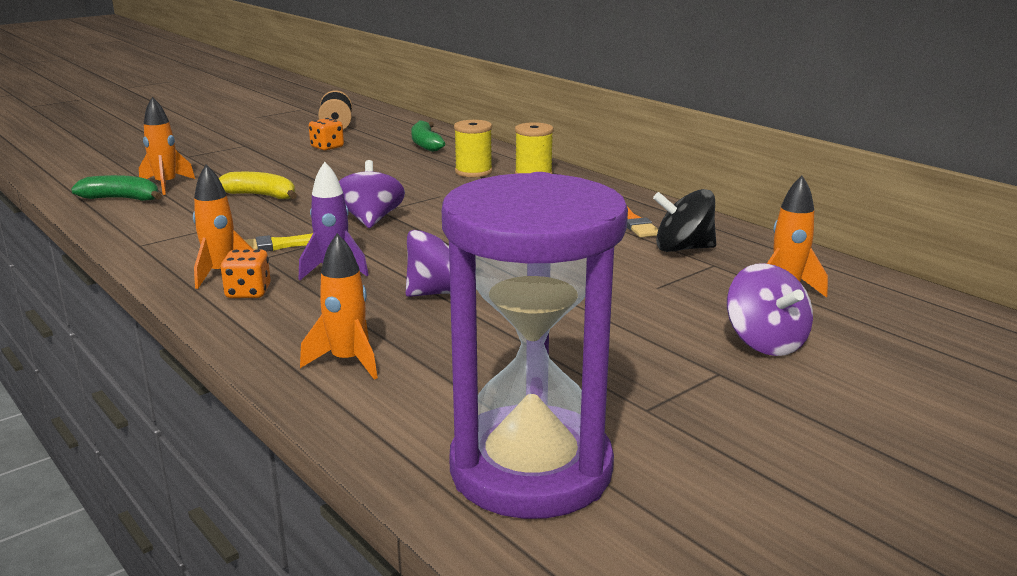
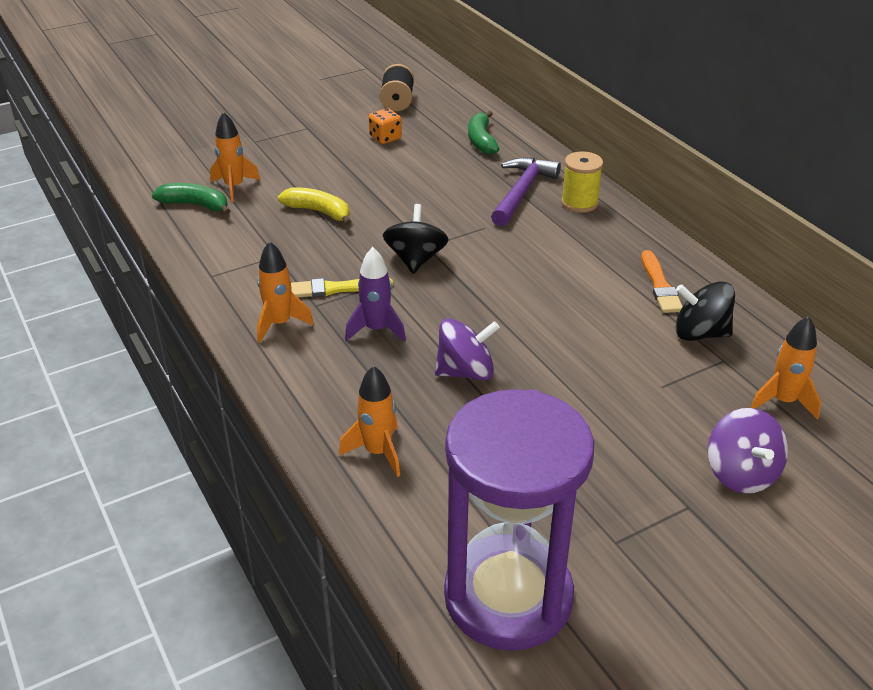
camera: 10 degrees right, 15 degrees up
(248, 292) = (301, 352): orange dice -> none
(371, 220) = (415, 260): purple spinning top -> black spinning top
(473, 172) = (522, 192): yellow spool -> purple hammer

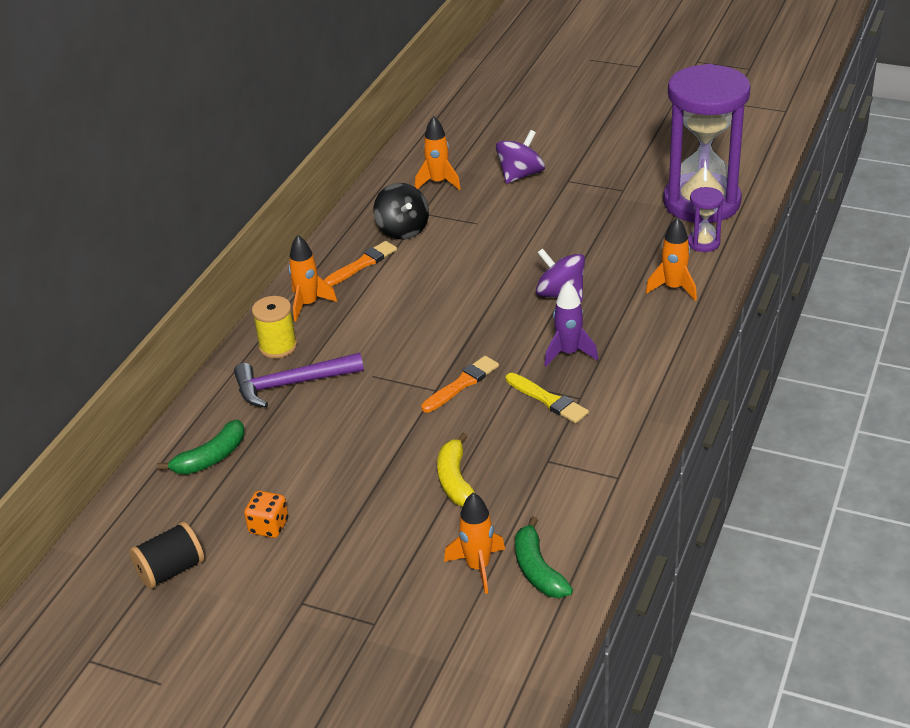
camera: 125 degrees left, 0 degrees up
(279, 324) = (622, 400): orange rocket -> orange rocket (308, 304)
(415, 260) = (461, 384): black spinning top -> orange brush
(424, 533) = (703, 243): none -> purple hourglass

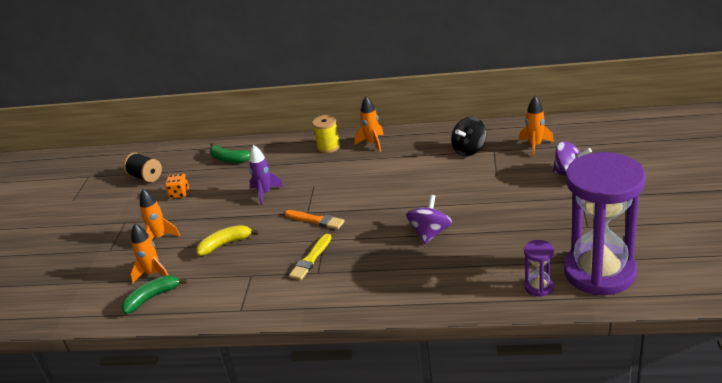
camera: 75 degrees right, 5 degrees down
(291, 384) = (296, 162): purple hammer -> none
(362, 264) = (422, 147): orange brush -> none
(568, 353) = (364, 254): purple rocket -> purple rocket (265, 193)
(673, 288) = (466, 285): orange rocket -> orange rocket (160, 237)

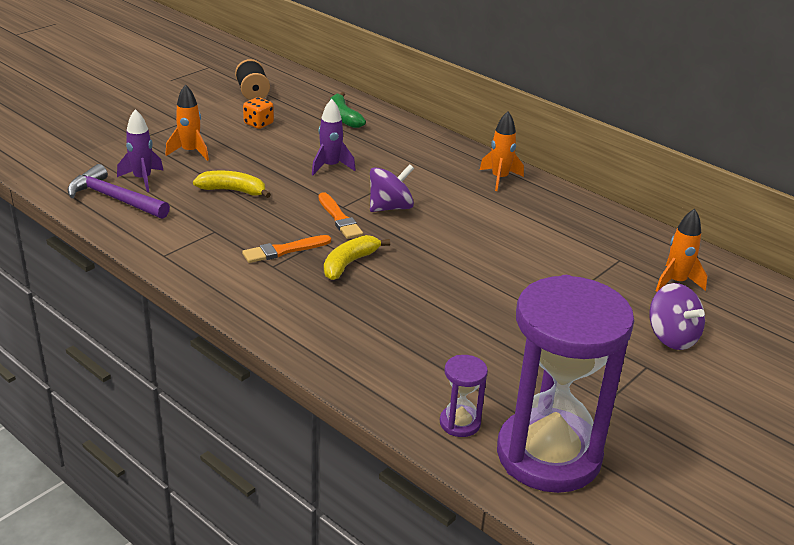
camera: 30 degrees right, 0 degrees up
(152, 297) = (114, 198): green banana -> purple hammer
(153, 274) = (142, 179): orange rocket -> purple rocket
(311, 259) = (284, 250): yellow brush -> orange brush
(328, 147) = (451, 158): yellow spool -> none
(359, 242) = (349, 263): none -> yellow banana
(430, 233) = (428, 298): purple spinning top -> purple spinning top (390, 207)
(469, 149) = (593, 243): black spinning top -> none

